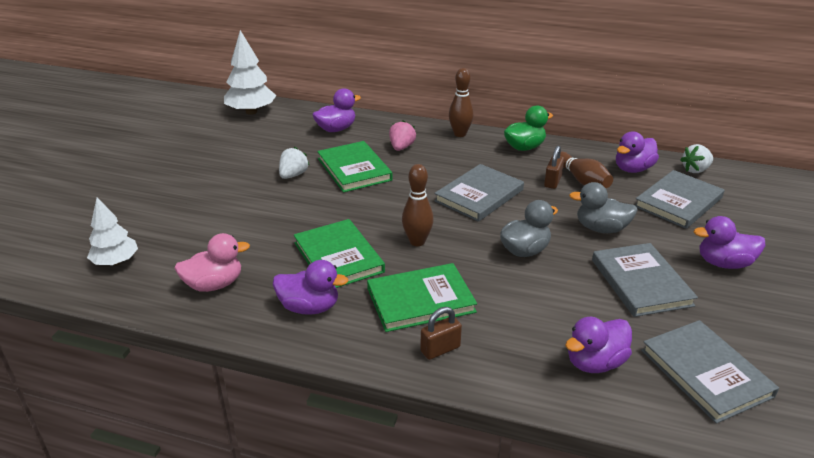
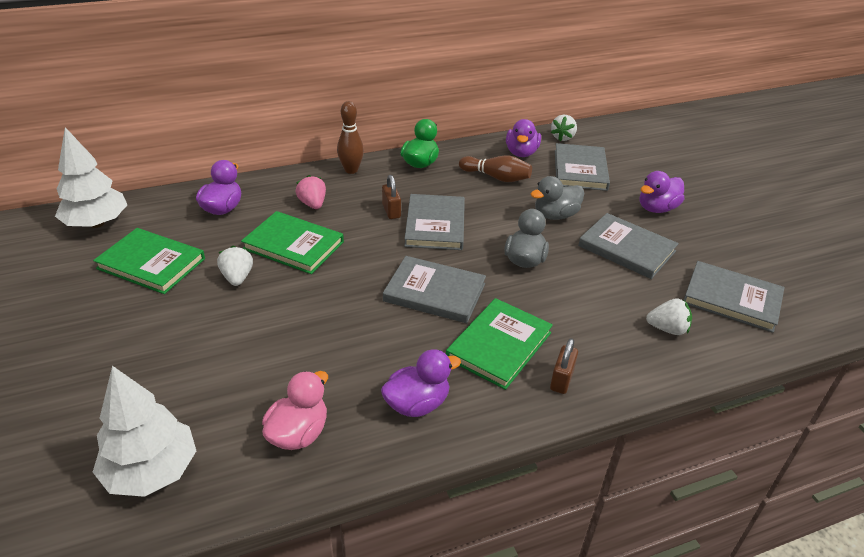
camera: 40 degrees left, 5 degrees up
(116, 262) = (151, 471): white tree -> white tree, size x1.51
(338, 257) = (385, 342): green book -> green book (151, 263)
(417, 241) = (434, 292): brown bowling pin -> grey book
(552, 181) = (477, 188): brown padlock -> brown padlock (391, 211)
(595, 362) = (667, 329): purple duck -> white strawberry

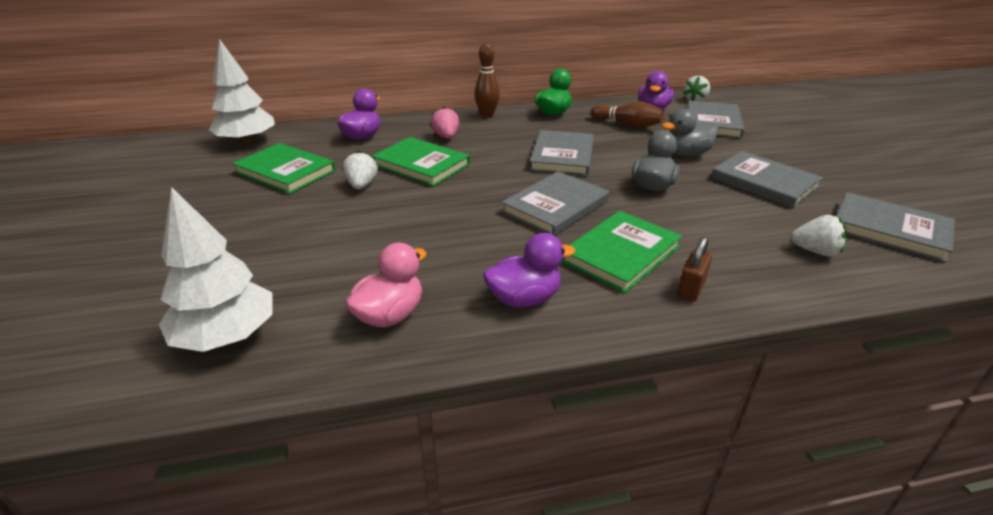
camera: 10 degrees right, 5 degrees down
(391, 211) = (520, 144): brown padlock -> none
(434, 292) = (555, 206): grey book -> grey book turned 75 degrees counterclockwise
(657, 208) = (795, 153): purple duck -> none

